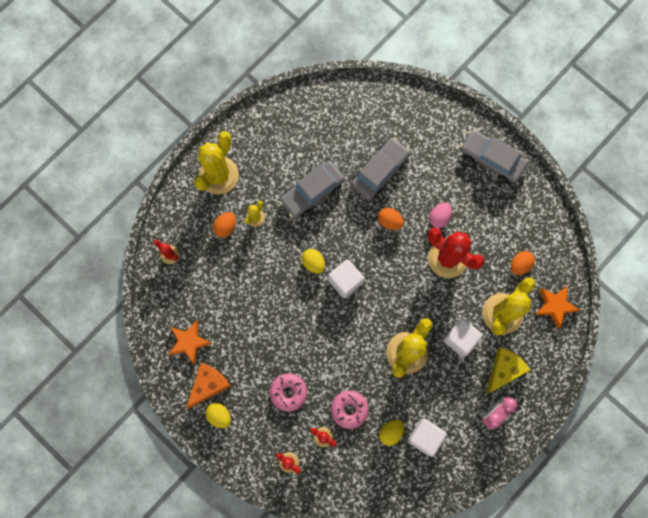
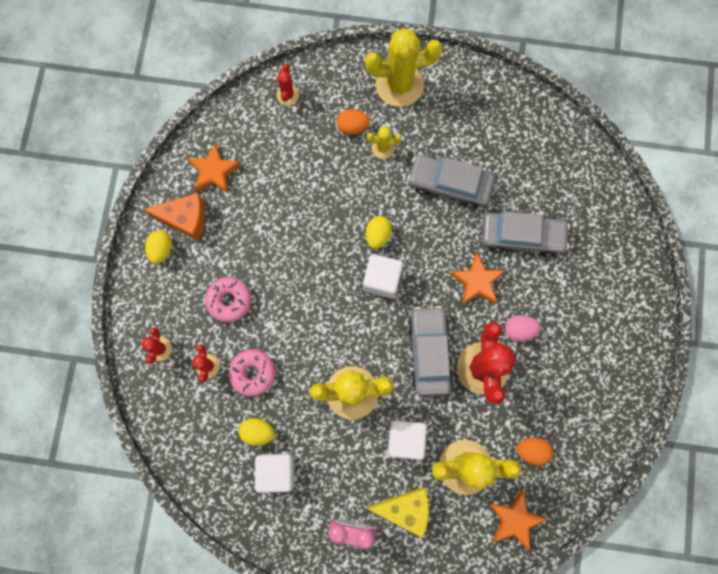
camera: 55 degrees right, 0 degrees up
(389, 221) = (477, 282): orange egg -> orange star
(491, 159) = (624, 342): grey car -> grey car (429, 352)

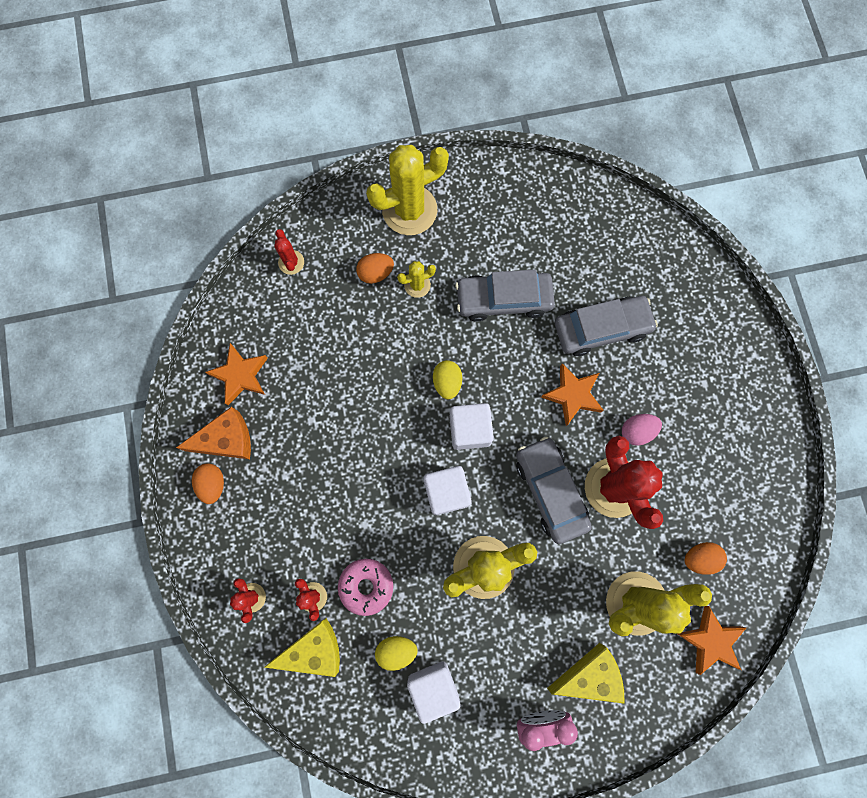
camera: 20 degrees left, 0 degrees up
(161, 250) = (212, 484): yellow egg -> orange egg
(193, 407) = (314, 649): none -> yellow cheese
(229, 300) = (310, 514): pink donut -> none
(405, 439) = (561, 597): white cube -> white cube (446, 492)

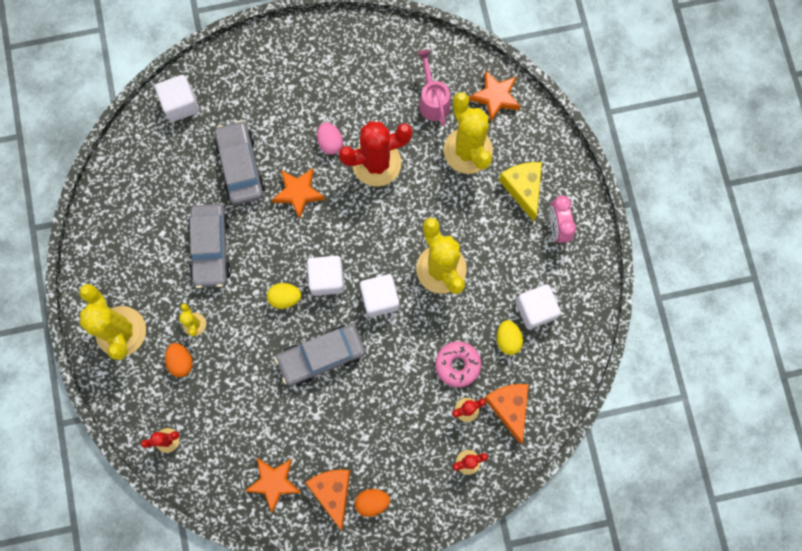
camera: 90 degrees left, 0 degrees up
(314, 649) = (509, 407): yellow cheese -> orange cheese
(550, 491) = (379, 213): grey car -> grey car (321, 356)
(673, 260) = (180, 104): none -> white cube
(699, 558) = (433, 100): orange egg -> pink watering can

